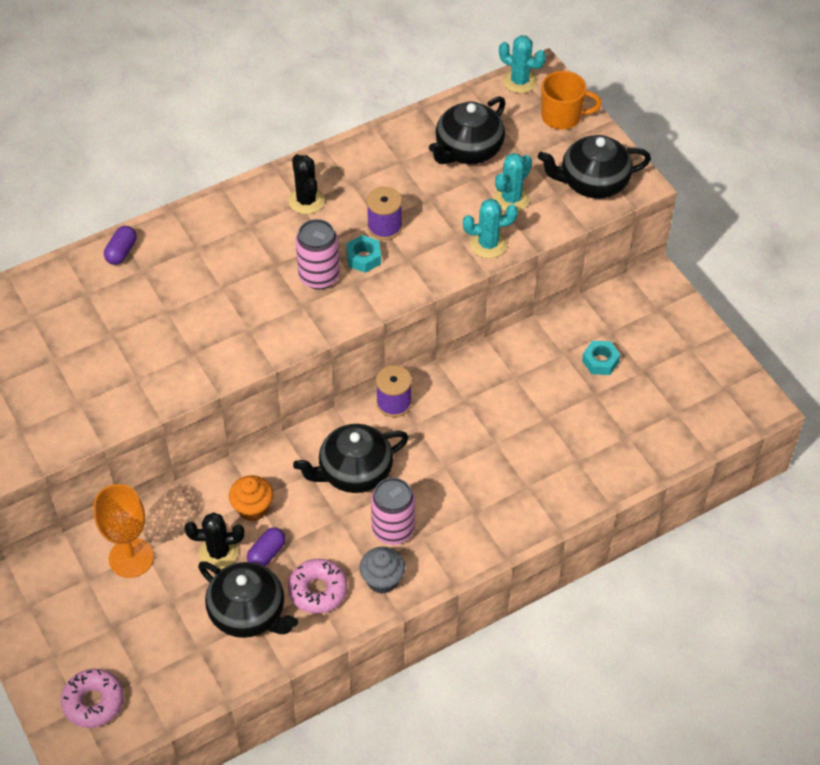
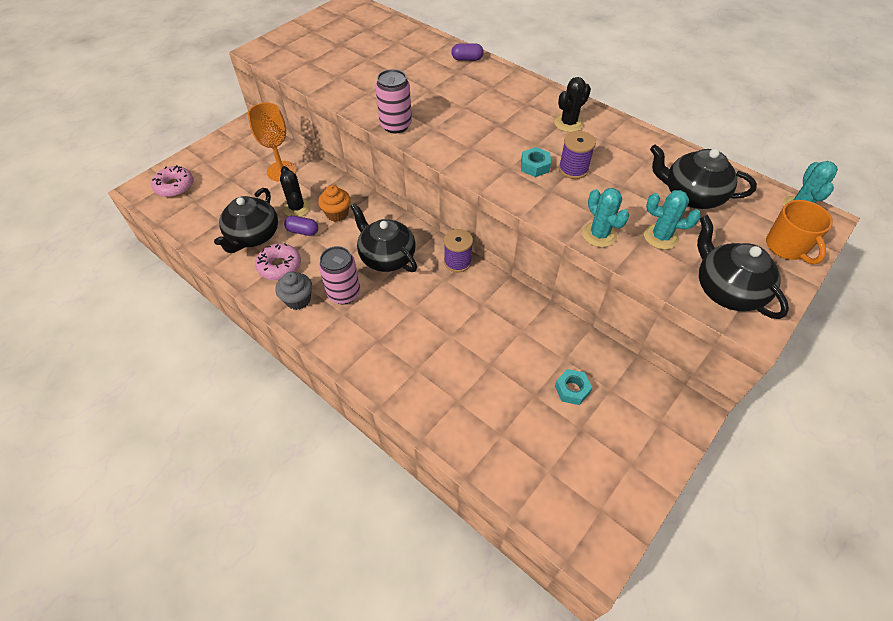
camera: 70 degrees right, 0 degrees up
(319, 276) = (501, 148): pink can -> pink can (395, 125)

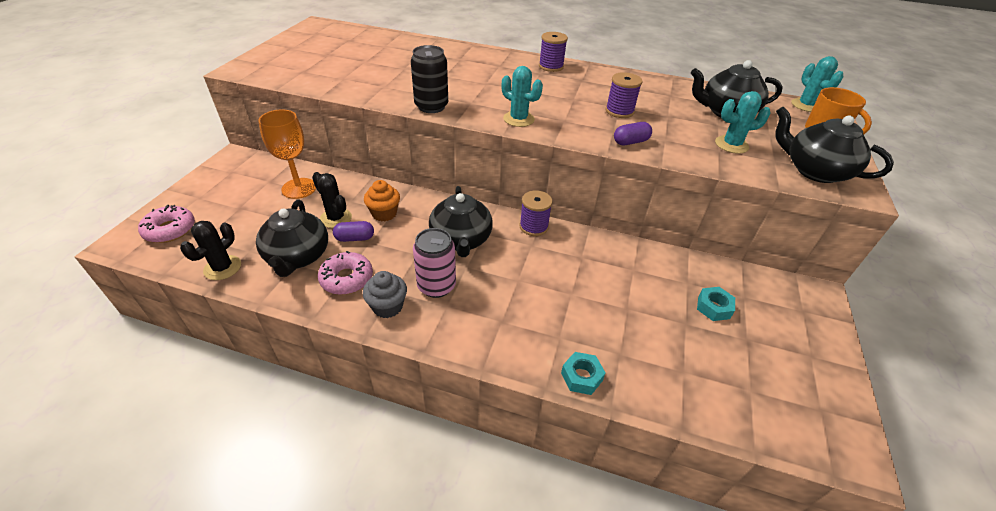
camera: 25 degrees left, 10 degrees down
(386, 257) = (461, 240): black teapot -> black teapot turned 120 degrees counterclockwise
(395, 125) = (431, 106): pink can -> black can
(467, 59) = (462, 50): purple capsule -> purple capsule (630, 142)
(535, 166) = (585, 115): turquoise nut -> turquoise nut (581, 377)
(543, 97) = (551, 66): none -> purple spool
(568, 123) = (587, 81): black cactus -> black cactus (222, 268)
(599, 235) = (683, 154): turquoise cactus -> turquoise cactus (518, 119)

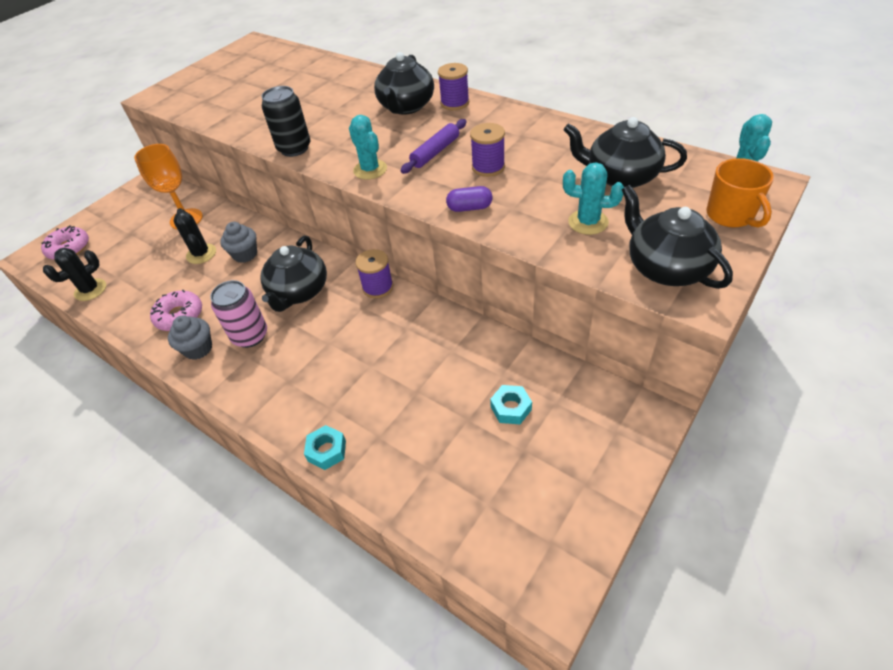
camera: 25 degrees right, 5 degrees up
(298, 257) = (151, 288): black teapot -> black teapot (406, 107)
(355, 238) = (207, 277): purple capsule -> none
(384, 213) = (245, 254): orange cupcake -> grey cupcake
(565, 103) = (435, 152): none -> purple rolling pin

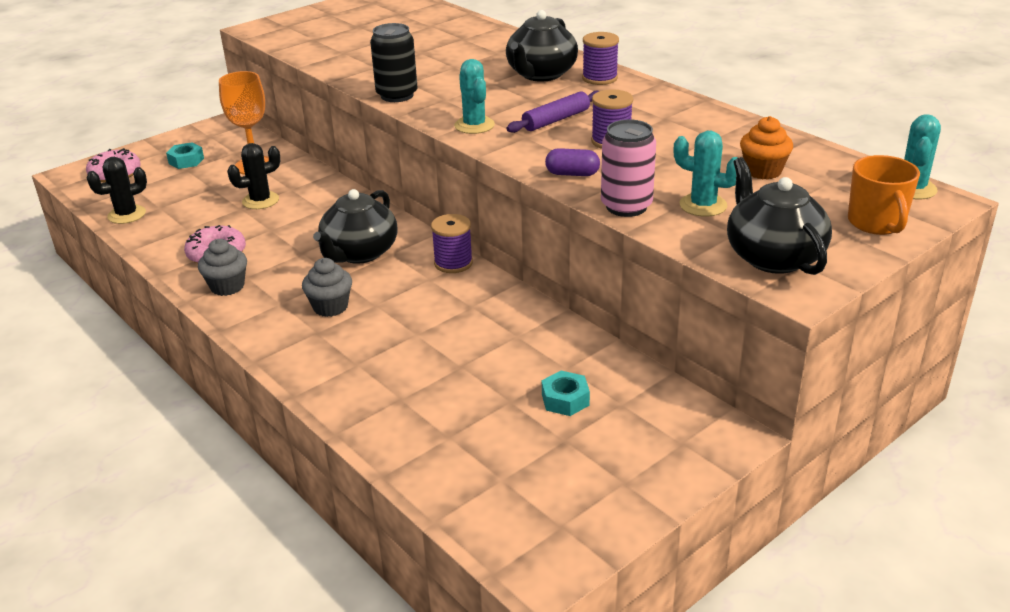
camera: 10 degrees right, 15 degrees down
(201, 254) = (260, 201): black cactus -> black cactus turned 75 degrees clockwise
(245, 254) = (310, 209): grey cupcake -> grey cupcake (330, 307)
(250, 336) = (289, 284): pink can -> pink can (626, 206)
(327, 451) = (337, 400): turquoise nut -> turquoise nut (186, 161)
(620, 177) = (763, 171): black teapot -> orange cupcake

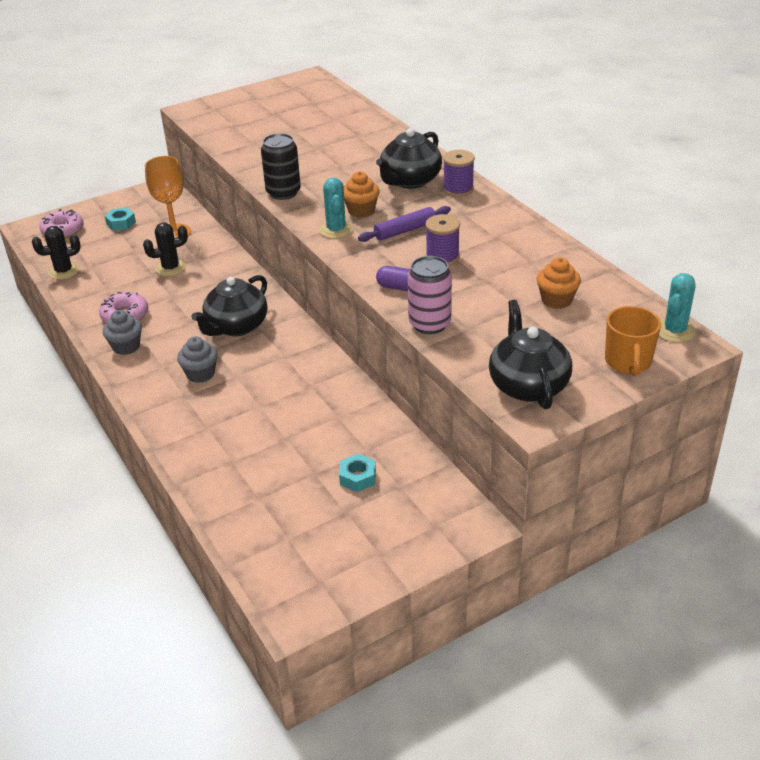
camera: 10 degrees right, 5 degrees up
(453, 263) = (308, 344): purple spool -> none
(496, 105) = (361, 211): none -> orange cupcake
(703, 205) = (492, 329): turquoise cactus -> none

